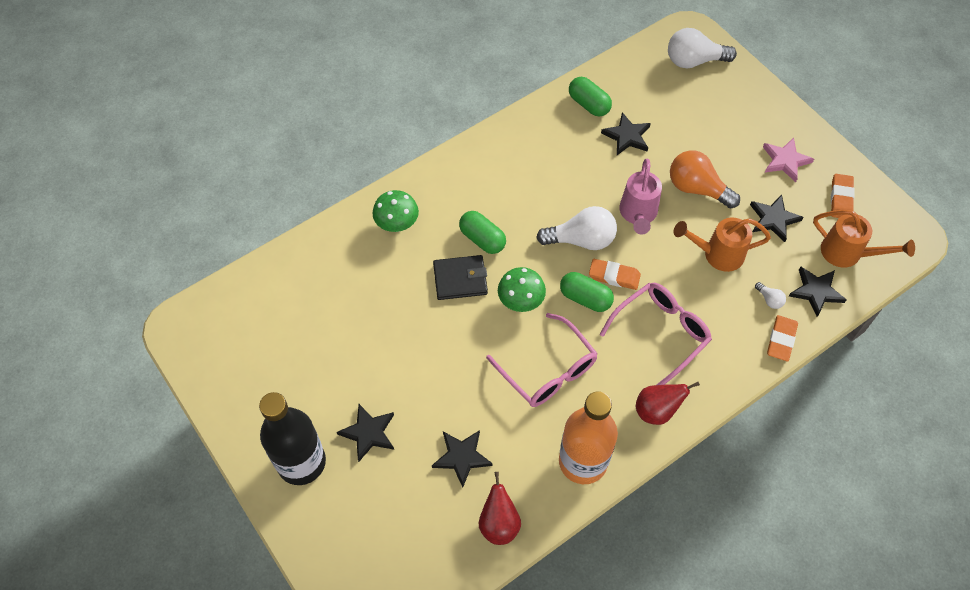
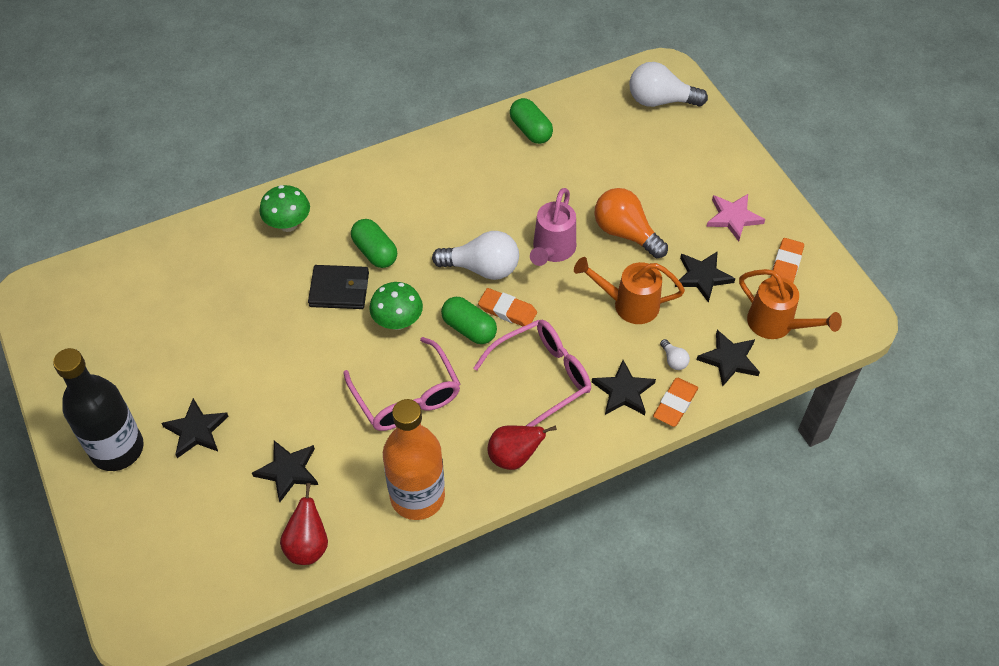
camera: 10 degrees right, 5 degrees down
(627, 136) = (563, 168): black star -> black star (623, 391)

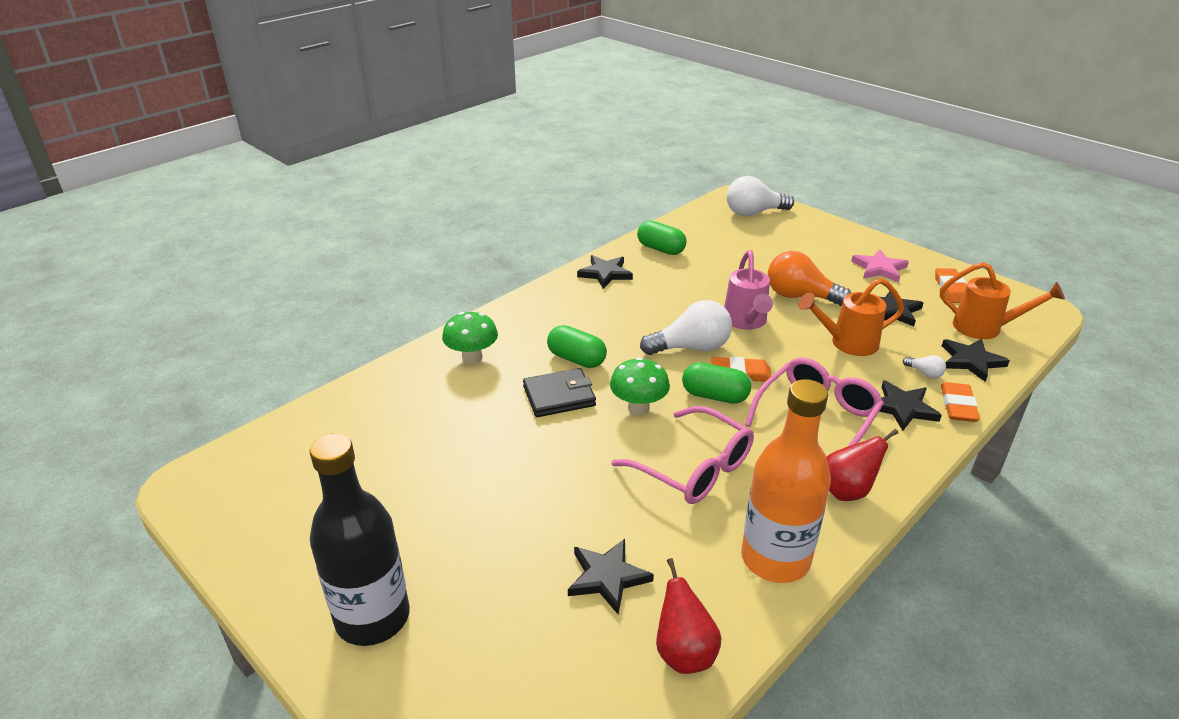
camera: 20 degrees left, 20 degrees down
(196, 430) = (468, 567): black star -> black star (605, 273)

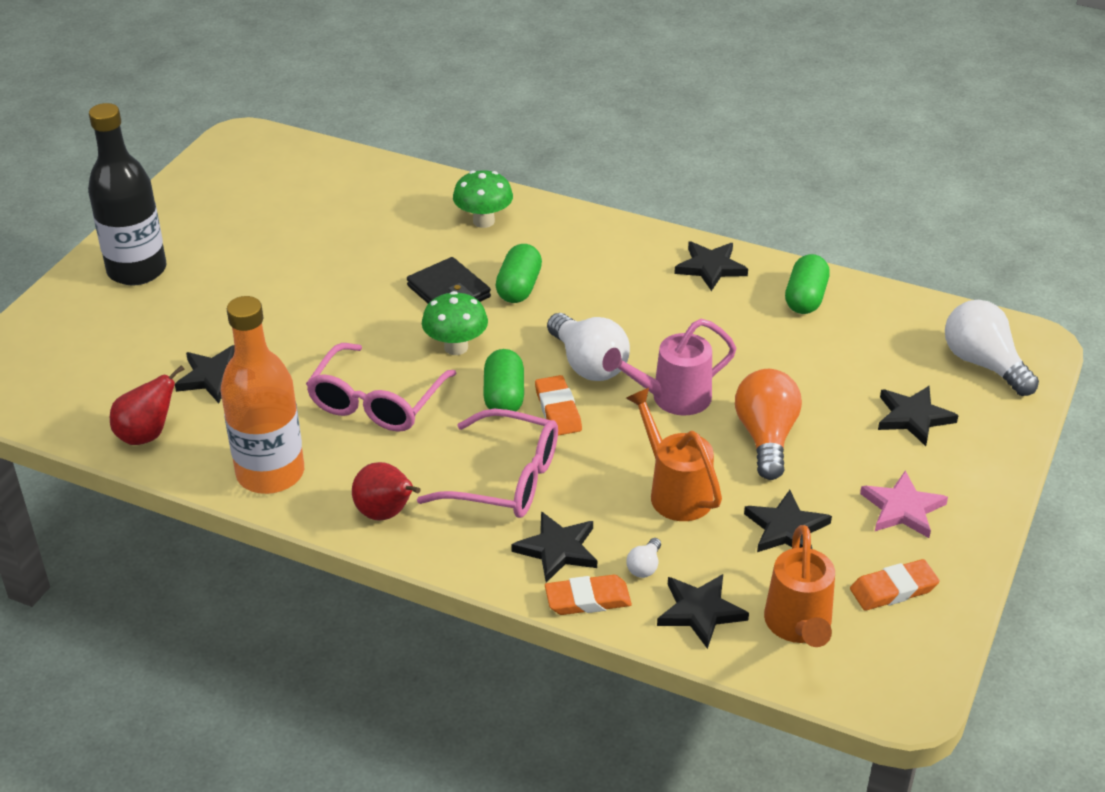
camera: 70 degrees right, 5 degrees up
(796, 245) = (913, 417): none -> black star

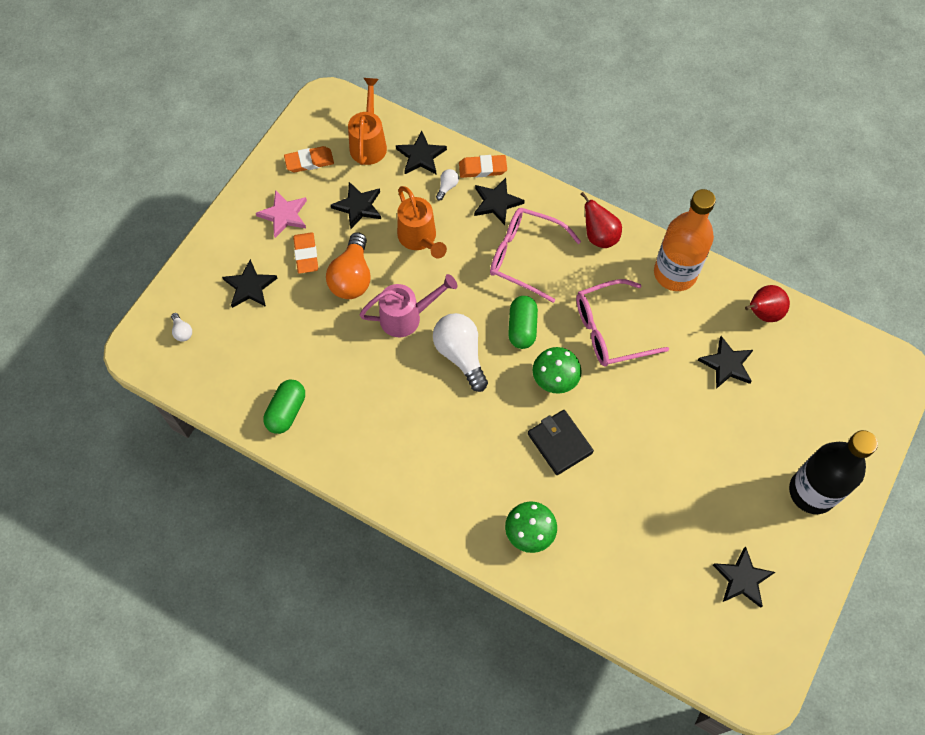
camera: 175 degrees left, 25 degrees up
(376, 402) = (610, 330): pink glasses -> pink glasses turned 135 degrees counterclockwise
(519, 287) = (504, 443): green capsule -> none
(558, 410) = (486, 313): orange eraser -> orange eraser (306, 254)
(710, 267) = (350, 455): black star -> black star (742, 579)
(983, 364) = (182, 331): white light bulb -> white light bulb, size x0.44

